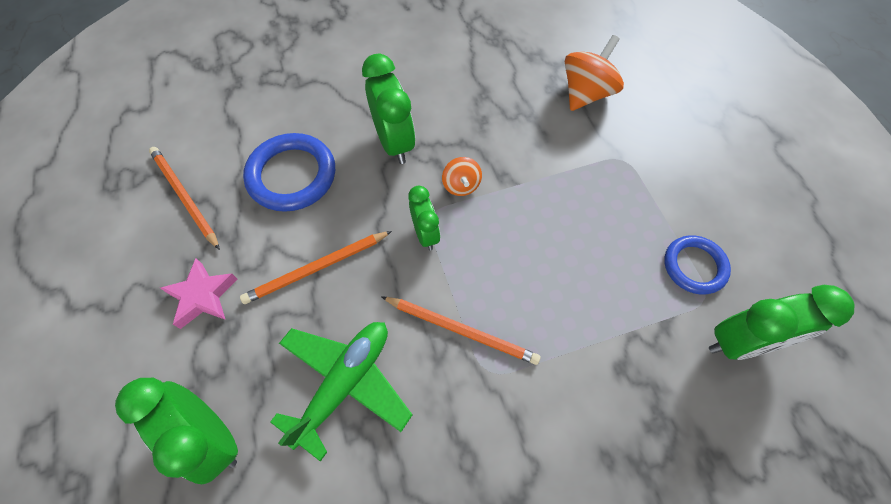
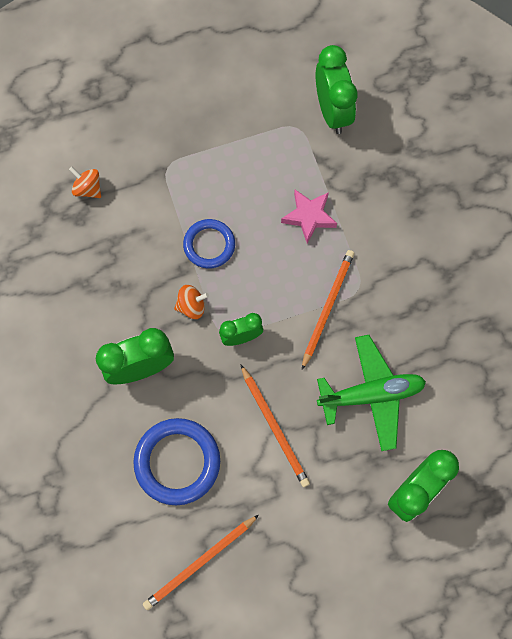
camera: 90 degrees left, 10 degrees up
(203, 296) = (301, 522): pink star -> pink star (309, 216)
(345, 383) = (371, 394): green plane -> green plane turned 135 degrees clockwise
(586, 93) = (88, 188): orange spinning top -> orange spinning top, size x0.57
(694, 266) = (271, 130): blue ring -> blue ring (209, 245)

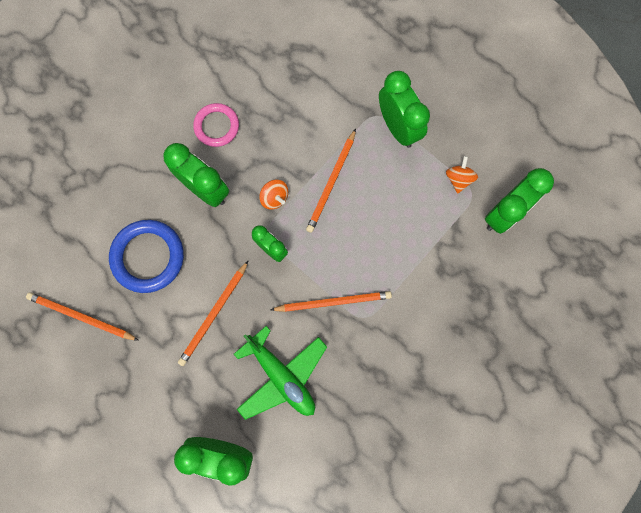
camera: 60 degrees right, 5 degrees up
(81, 322) = (216, 126): none -> pink ring
(88, 188) = (323, 69): orange spinning top -> orange spinning top (458, 179)
(192, 155) = (397, 127): none -> green clock
(209, 245) = (331, 183): blue ring -> orange pencil
(309, 216) = (401, 245): pink star -> none

